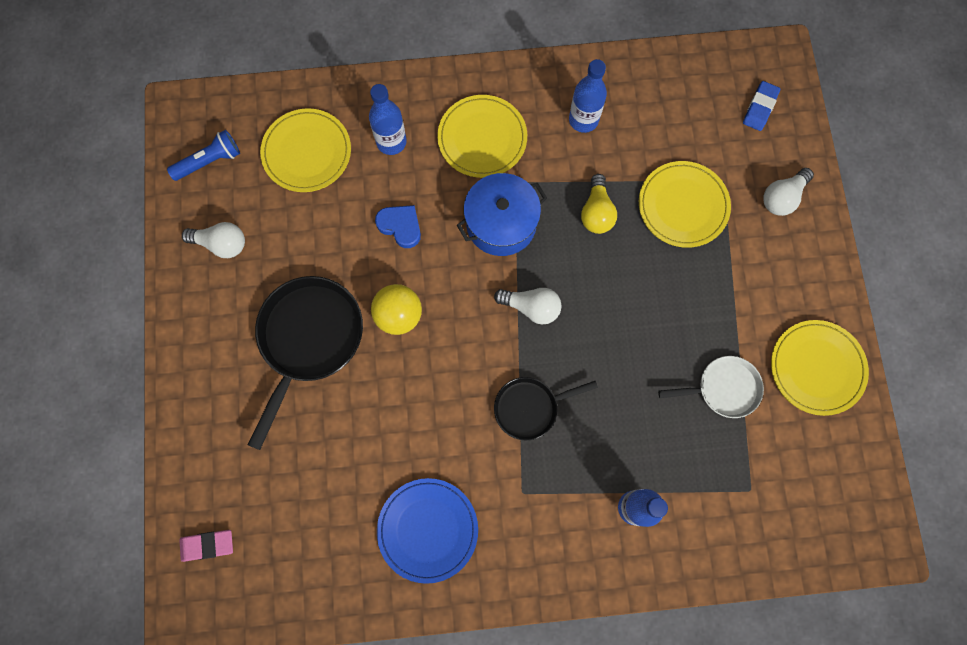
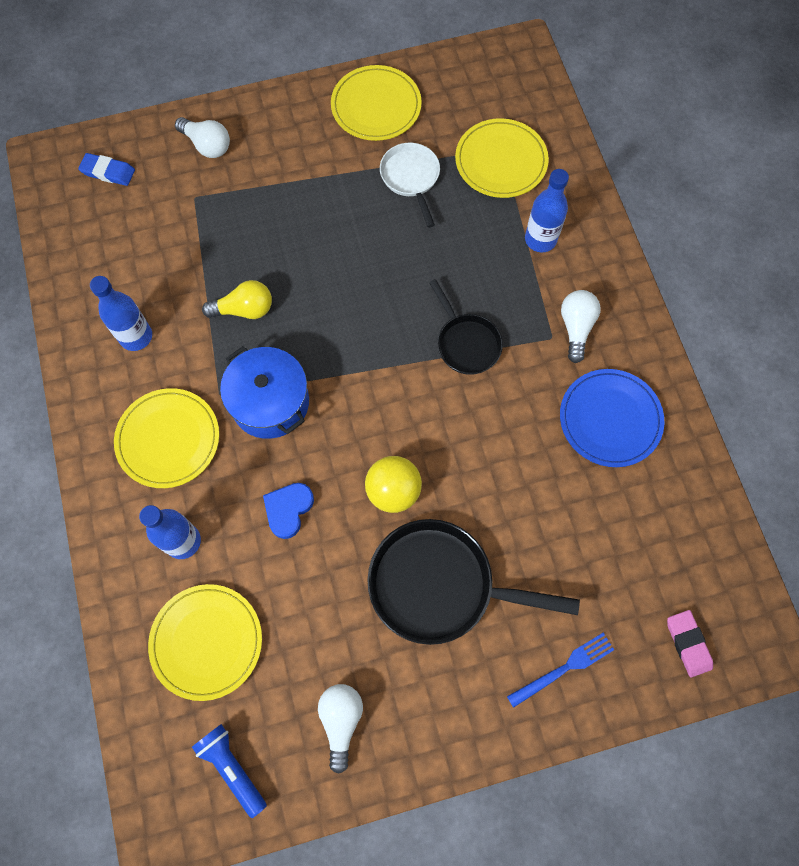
camera: 100 degrees left, 5 degrees down
(215, 430) = (564, 668): none -> blue fork
(531, 307) = (360, 357): white light bulb -> white light bulb (576, 328)
(683, 206) = (227, 230): yellow plate -> yellow plate (501, 161)

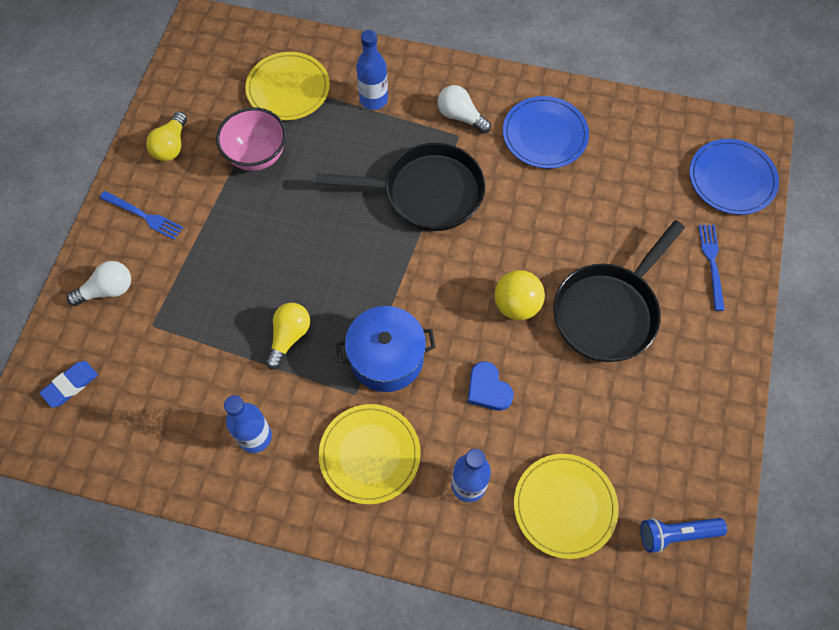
camera: 60 degrees left, 5 degrees down
(293, 128) = (143, 216): none -> blue fork
(341, 721) = (678, 434): white light bulb -> none
(376, 106) = (171, 146): yellow plate -> yellow light bulb
(411, 178) = (257, 155): white pan -> pink bowl
(466, 343) = (426, 193): black pan -> black pan, size x1.72
(688, 643) = (732, 179): pink eraser -> blue plate

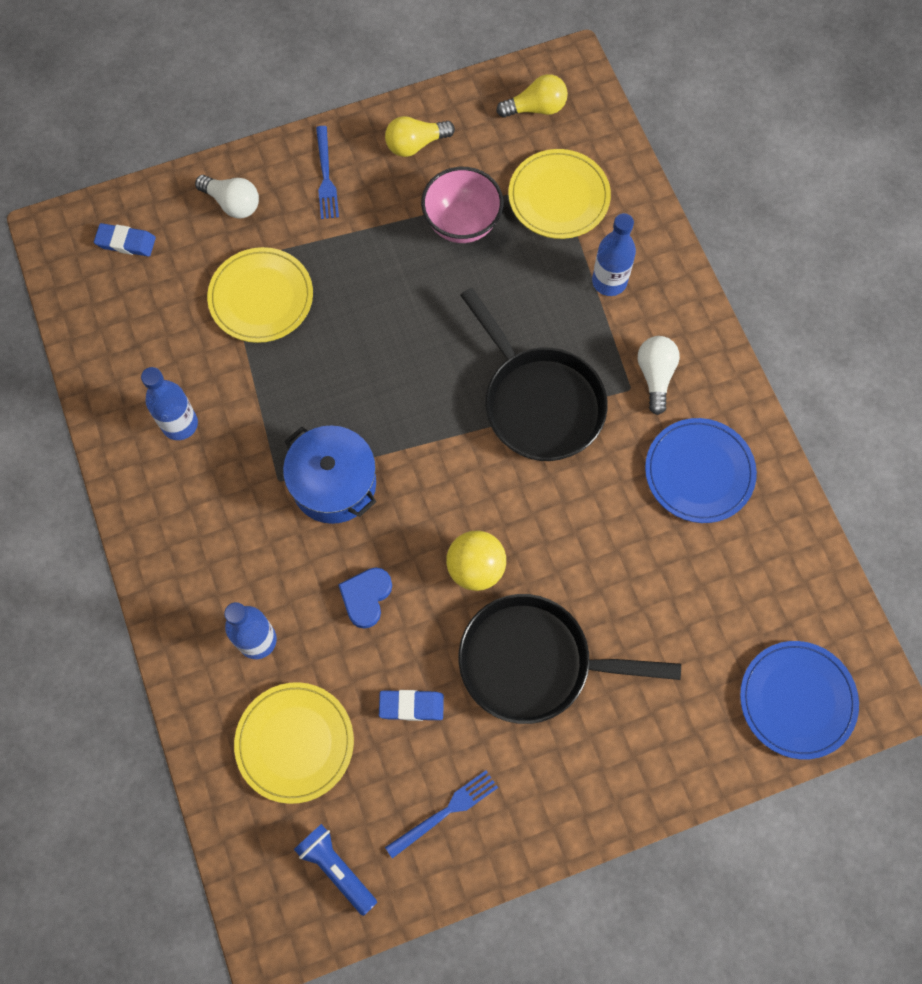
camera: 55 degrees right, 5 degrees up
(289, 337) = (295, 385): yellow light bulb -> yellow light bulb (536, 108)
(370, 454) = (228, 533): yellow plate -> yellow plate (261, 297)
(588, 409) = (411, 706): none -> blue eraser
(712, 263) = (671, 737): blue fork -> blue fork (445, 812)

